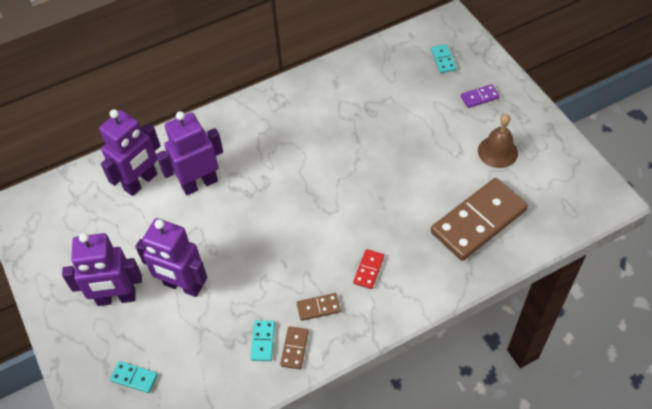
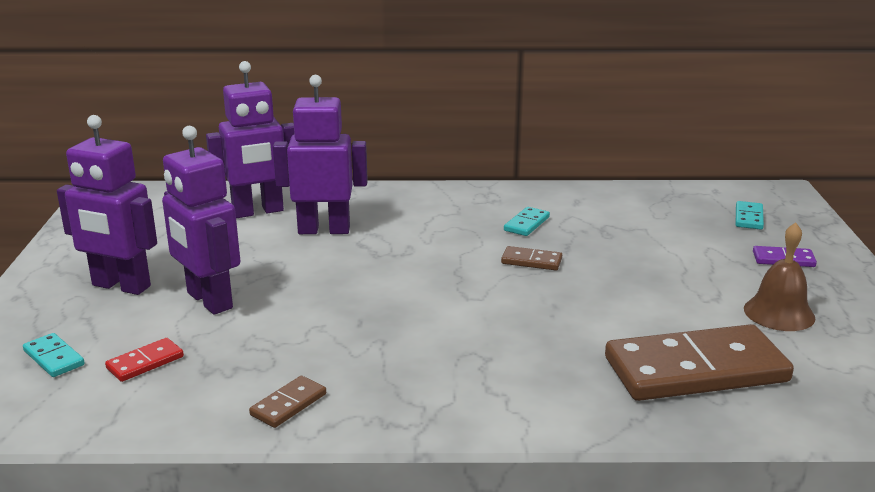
camera: 25 degrees right, 30 degrees down
(263, 341) = (252, 382): turquoise domino -> turquoise domino (526, 224)
(318, 307) = (364, 377): brown domino -> brown domino (531, 261)
(369, 270) = (475, 364): red domino -> red domino (145, 362)

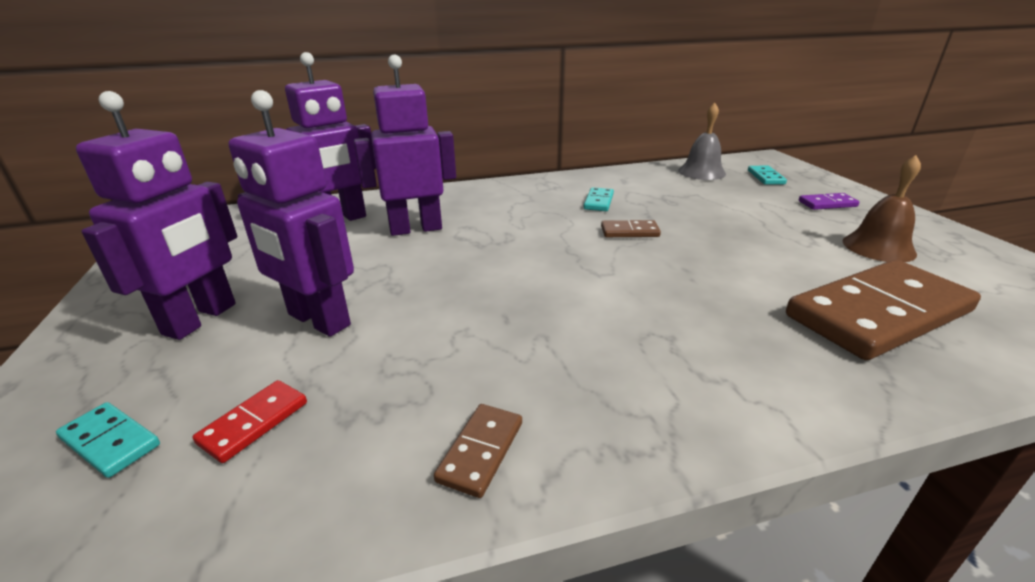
camera: 15 degrees left, 5 degrees up
(121, 286) = (201, 319): purple robot -> purple robot turned 75 degrees counterclockwise
(678, 202) = (701, 172): none -> grey bell

